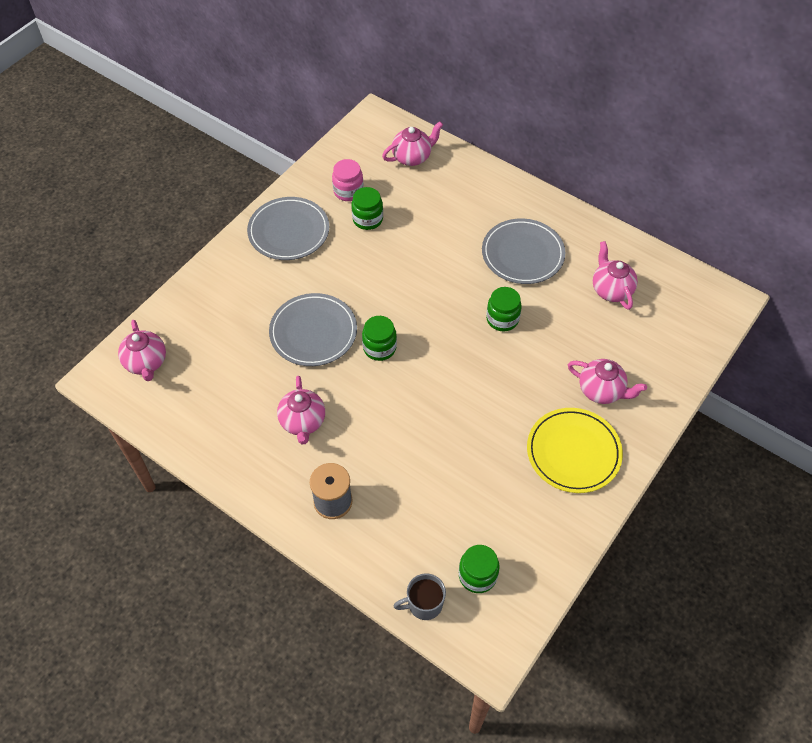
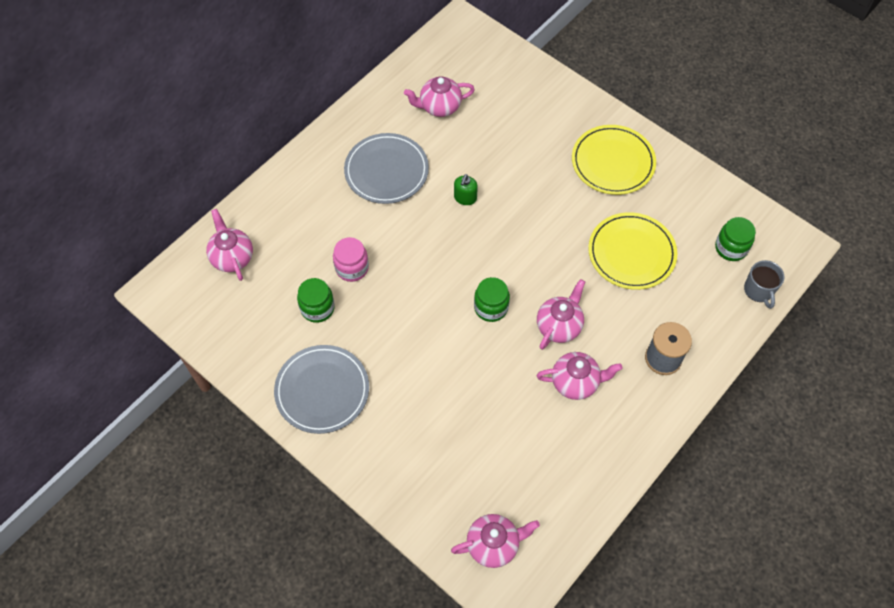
camera: 85 degrees left, 5 degrees up
(313, 332) = (466, 369): grey plate -> none
(348, 191) = (272, 325): pink jar -> pink jar (352, 268)
(457, 471) = (631, 253): none -> yellow plate
(502, 319) = (465, 198): green jar -> green soap dispenser
(601, 391) = (551, 132): pink teapot -> pink teapot (559, 326)

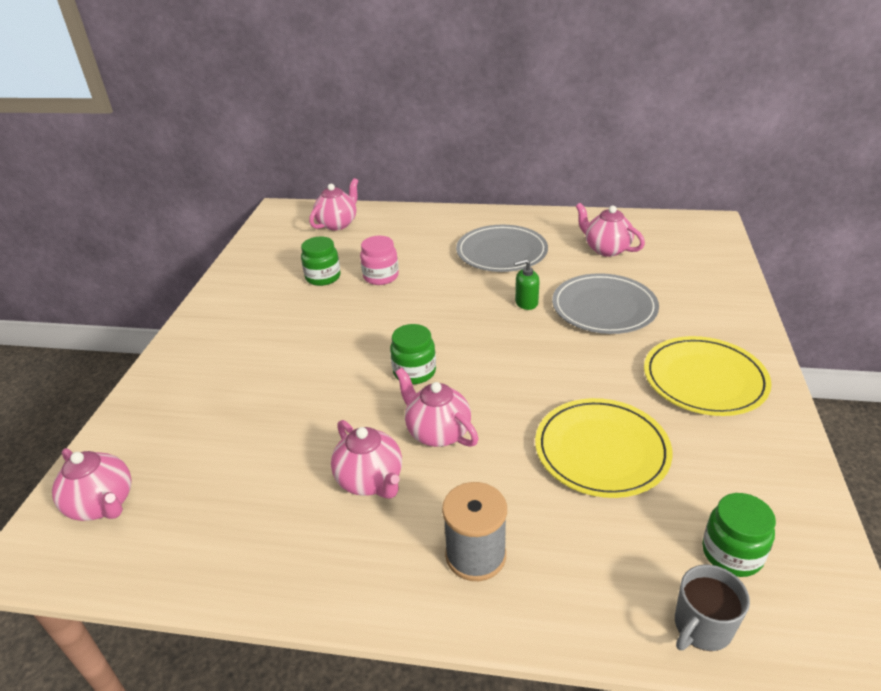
camera: 60 degrees right, 25 degrees down
(322, 390) = (238, 313): grey plate -> grey plate (604, 308)
(559, 326) = (437, 432): pink teapot -> pink teapot turned 135 degrees counterclockwise

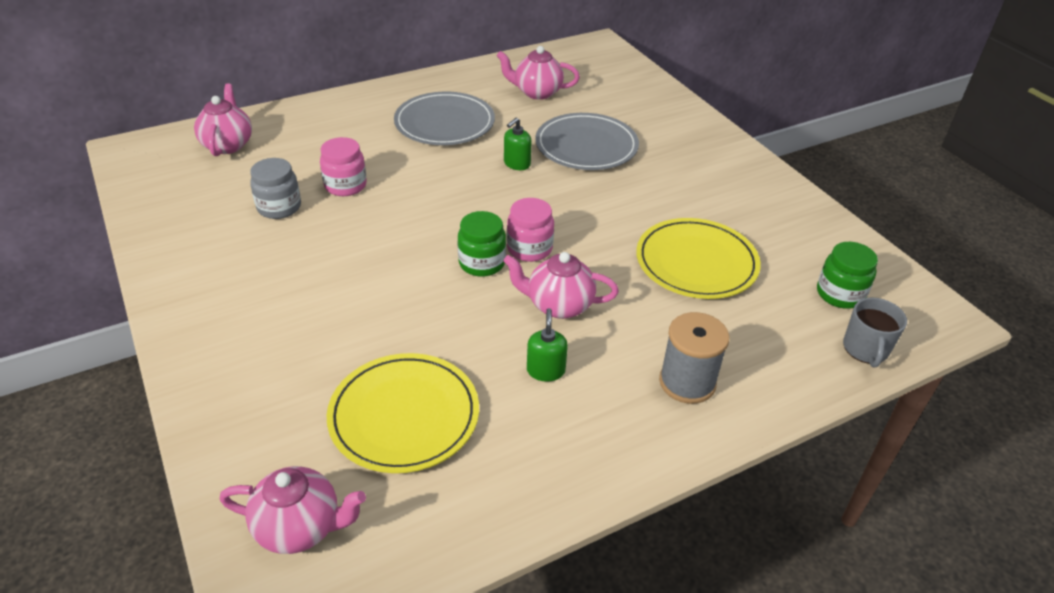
camera: 40 degrees left, 5 degrees up
(323, 277) = (279, 207): green jar -> grey jar
(370, 481) = (546, 370): pink teapot -> green soap dispenser
(463, 376) = (529, 249): none -> pink jar
(704, 379) = (714, 178): yellow plate -> yellow plate (404, 416)

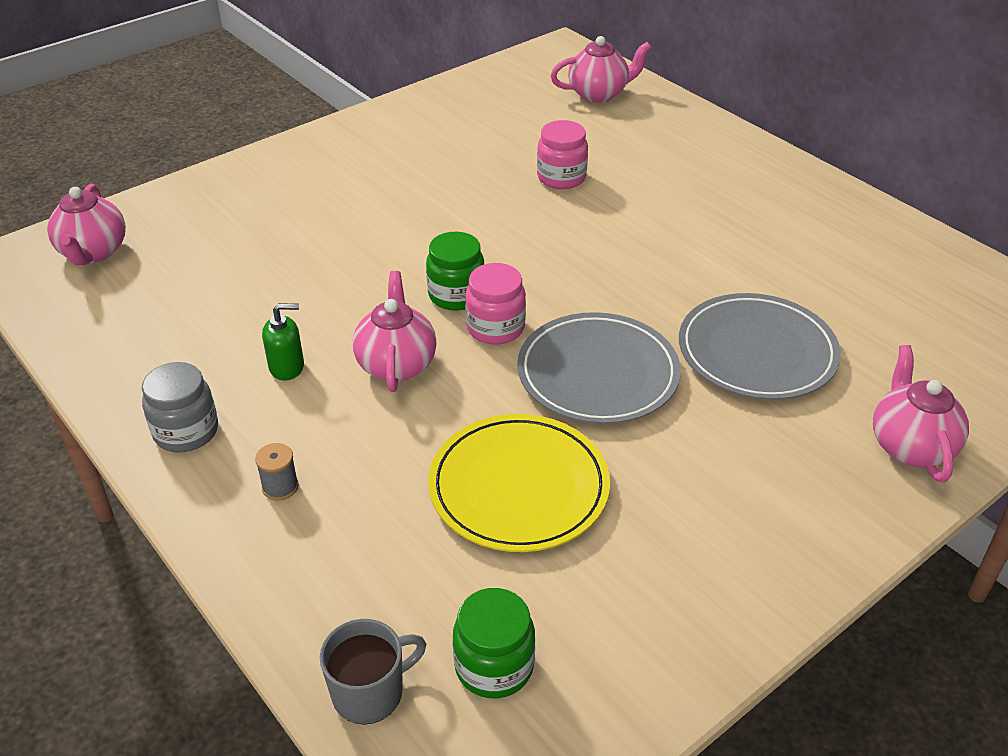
camera: 80 degrees right, 0 degrees up
(279, 207) = (504, 147): grey jar -> grey jar (186, 432)
(404, 416) = (216, 282): yellow plate -> none
(444, 123) = (734, 221): grey plate -> grey plate (598, 373)
(517, 164) = (674, 293): green soap dispenser -> none
(537, 92) = (874, 287): pink teapot -> pink teapot (910, 446)
(687, 382) = (280, 487): grey spool -> grey spool, size x0.51
(865, 349) = (370, 692): grey mug -> grey mug turned 150 degrees clockwise

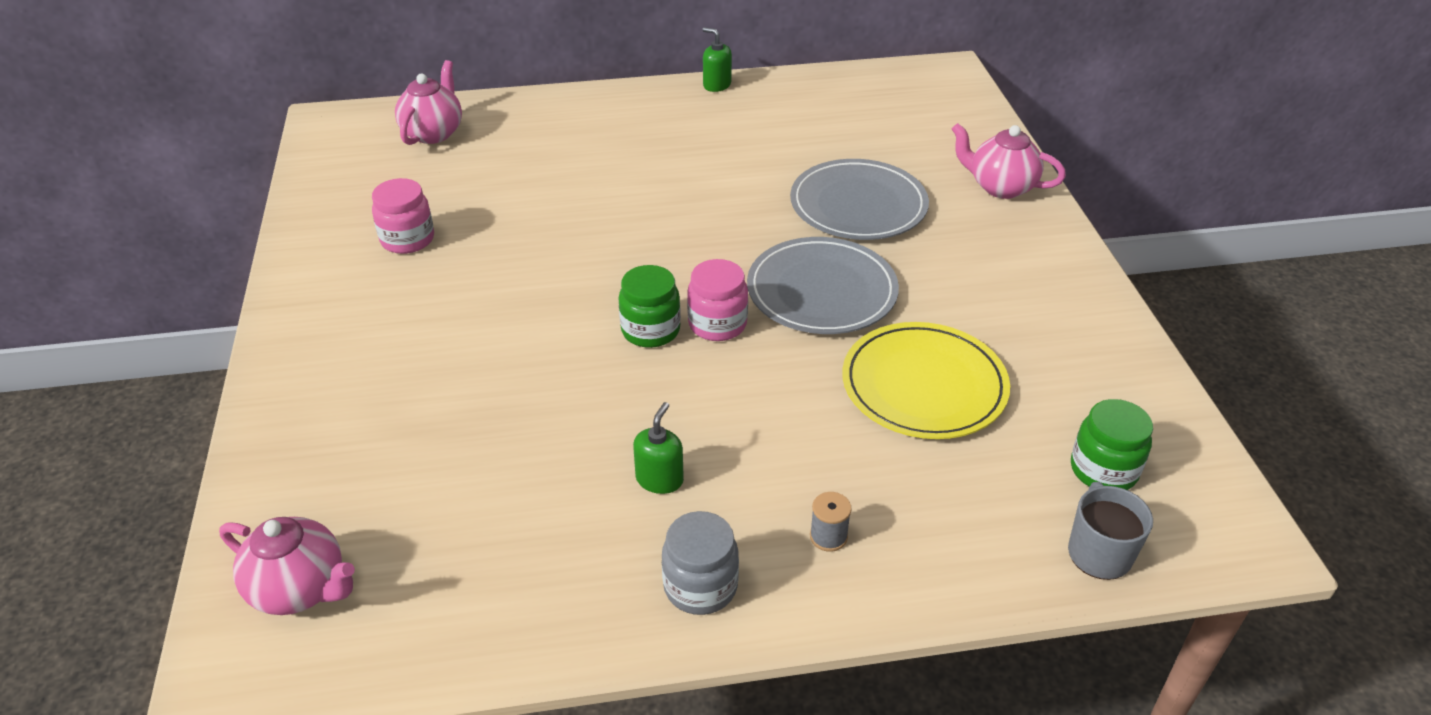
camera: 60 degrees left, 0 degrees up
(396, 364) = (717, 402): pink teapot -> none
(561, 177) = (539, 205): pink jar -> pink jar (407, 239)
(849, 196) = (717, 85): none -> green soap dispenser

